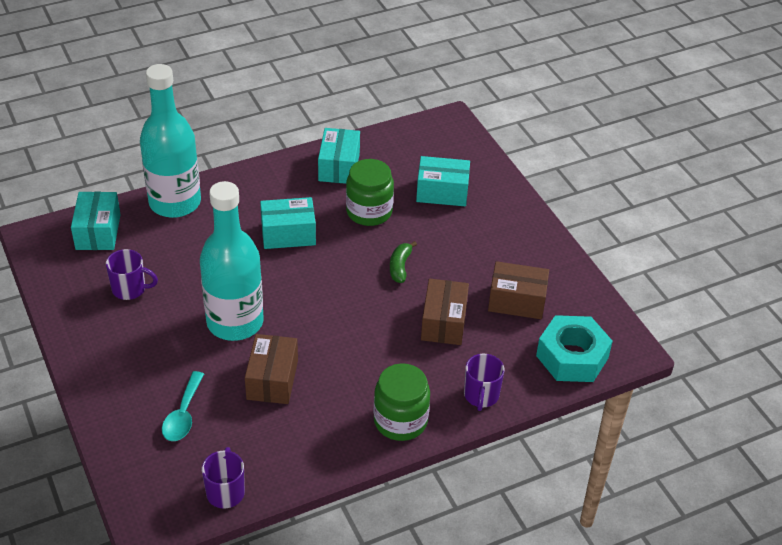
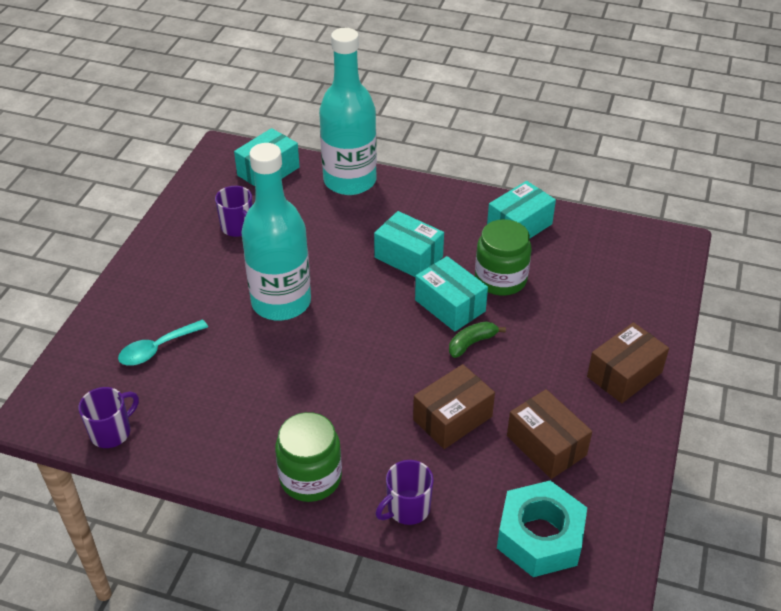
camera: 45 degrees right, 0 degrees up
(272, 380) = (253, 368): brown box -> brown box (624, 374)
(442, 192) = (590, 301): turquoise box -> turquoise box (450, 305)

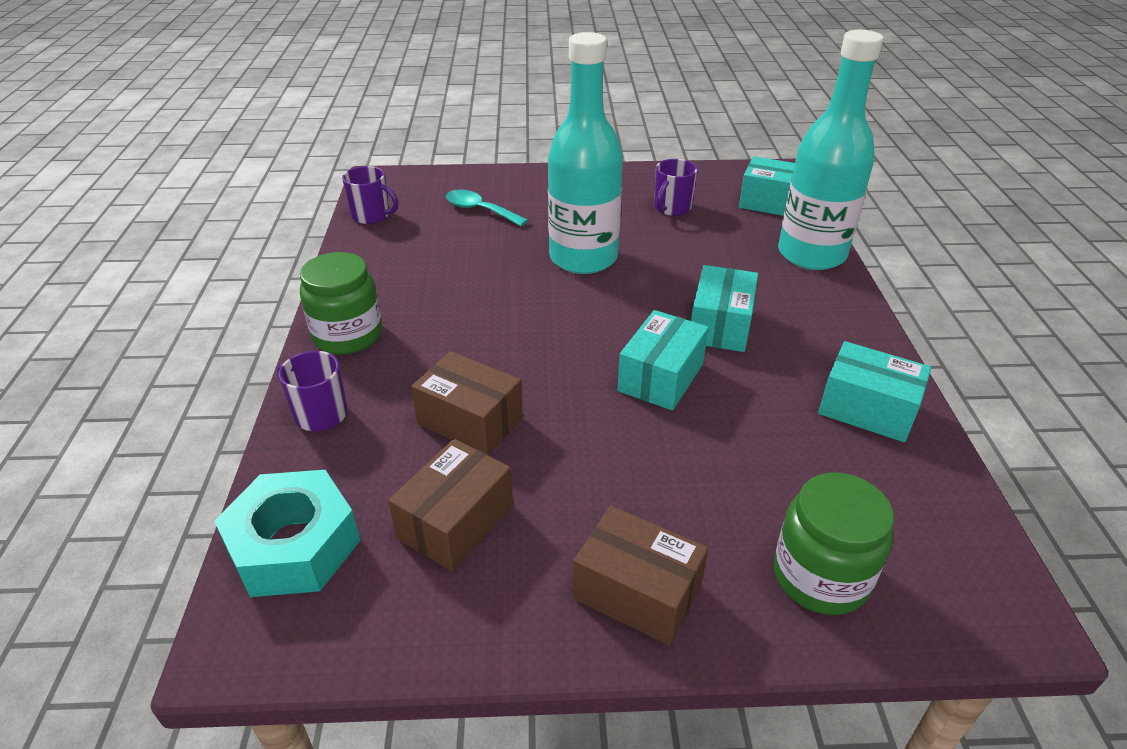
camera: 70 degrees right, 5 degrees down
(472, 343) = (606, 410): green banana -> none
(500, 279) = (744, 412): green jar -> green jar (820, 576)

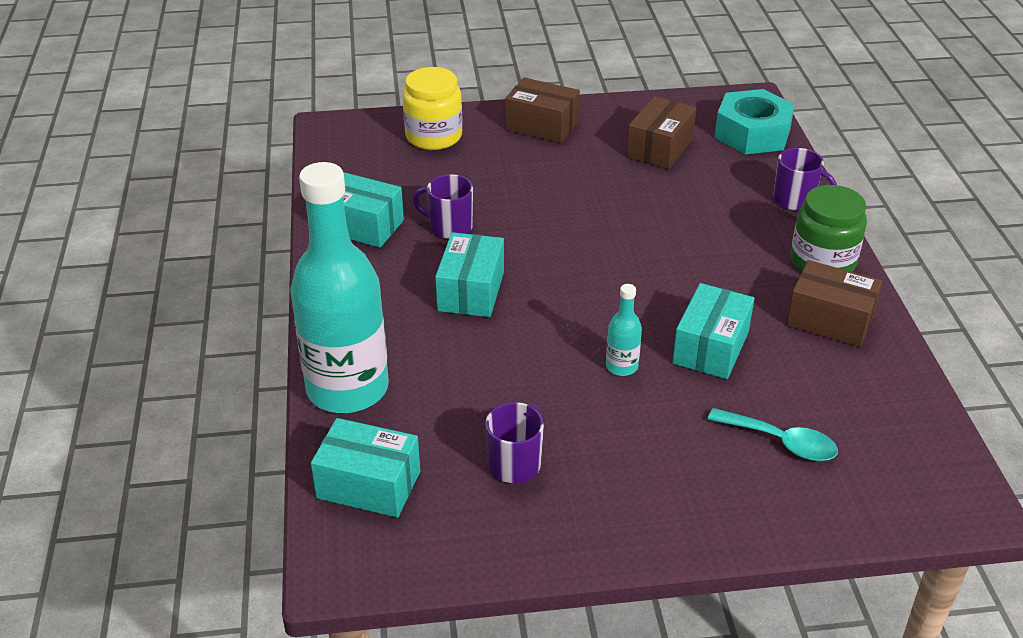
camera: 175 degrees right, 0 degrees up
(371, 216) = (919, 422): purple mug -> purple mug (450, 227)
(470, 420) = (676, 202): brown box -> brown box (830, 320)
(583, 258) = (621, 366): turquoise bottle -> turquoise bottle, size x0.40
(661, 377) = (529, 241): turquoise box -> turquoise box (710, 347)
(820, 576) = (434, 136): green jar -> yellow jar

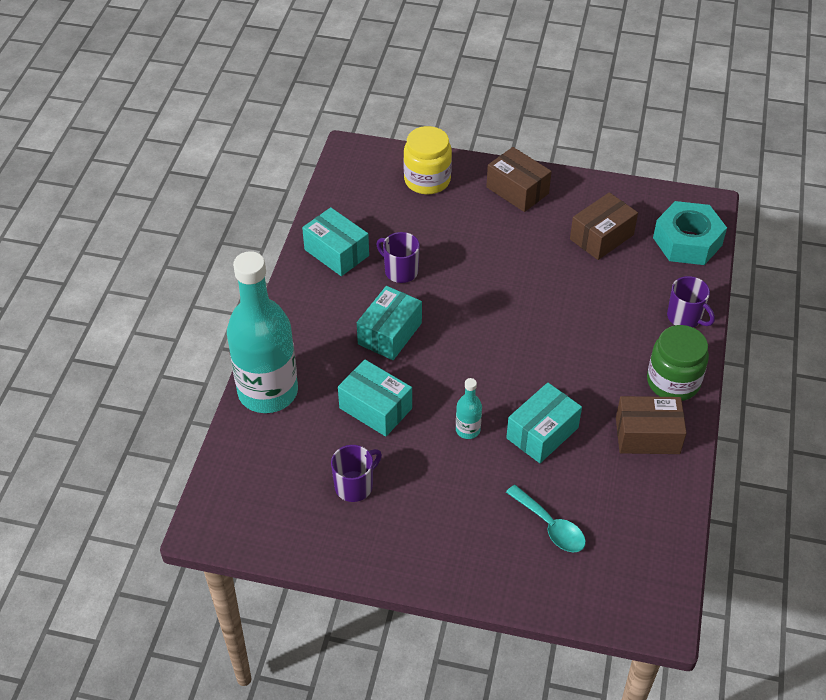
camera: 20 degrees right, 10 degrees up
(368, 485) = (250, 471): turquoise box -> turquoise box (375, 408)
(830, 320) = (647, 436): brown box -> brown box turned 45 degrees counterclockwise

